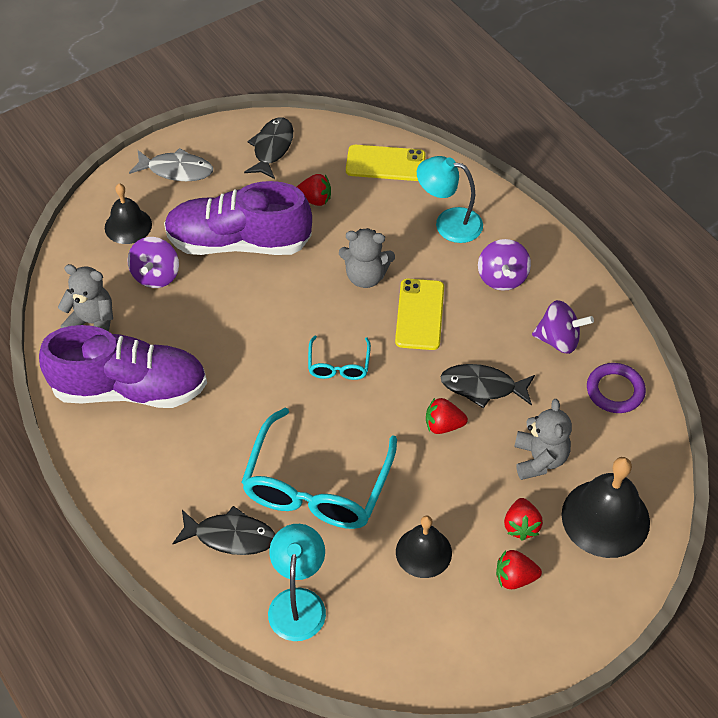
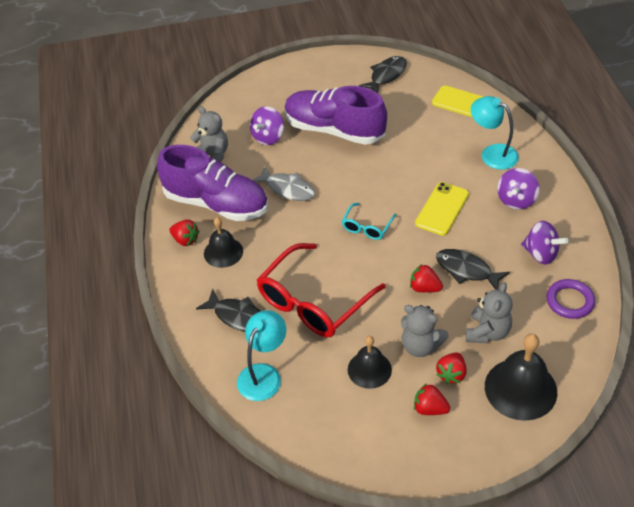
camera: 25 degrees right, 5 degrees down
(128, 226) = (264, 102): black bell -> black bell (223, 252)
(177, 170) = (314, 75): grey fish -> grey fish (288, 189)
(315, 200) = (401, 115): red strawberry -> red strawberry (185, 240)
(317, 486) = (313, 302): turquoise glasses -> red glasses
(365, 276) = (414, 174): grey teddy bear -> grey teddy bear (420, 346)

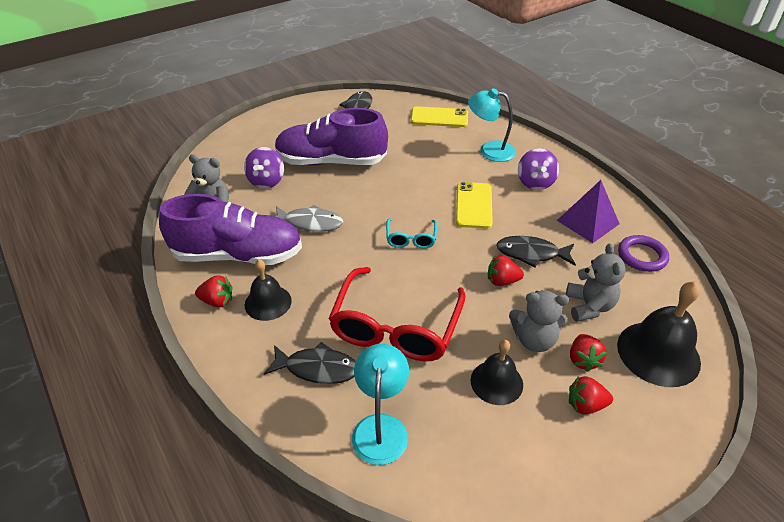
camera: 25 degrees left, 5 degrees down
(541, 254) = (587, 222): purple spinning top -> purple pyramid

